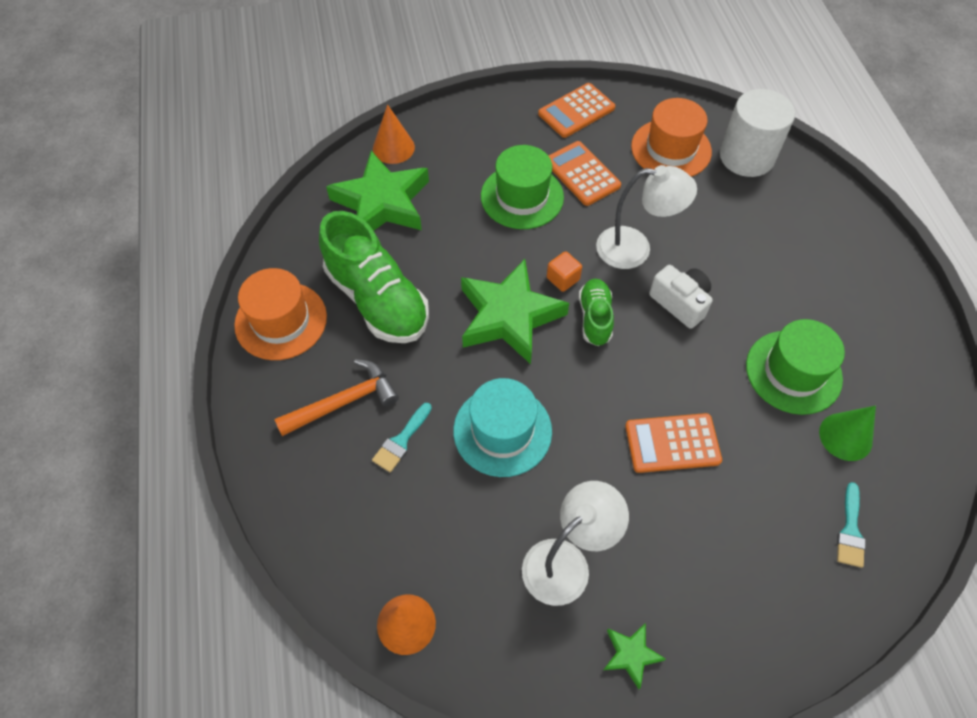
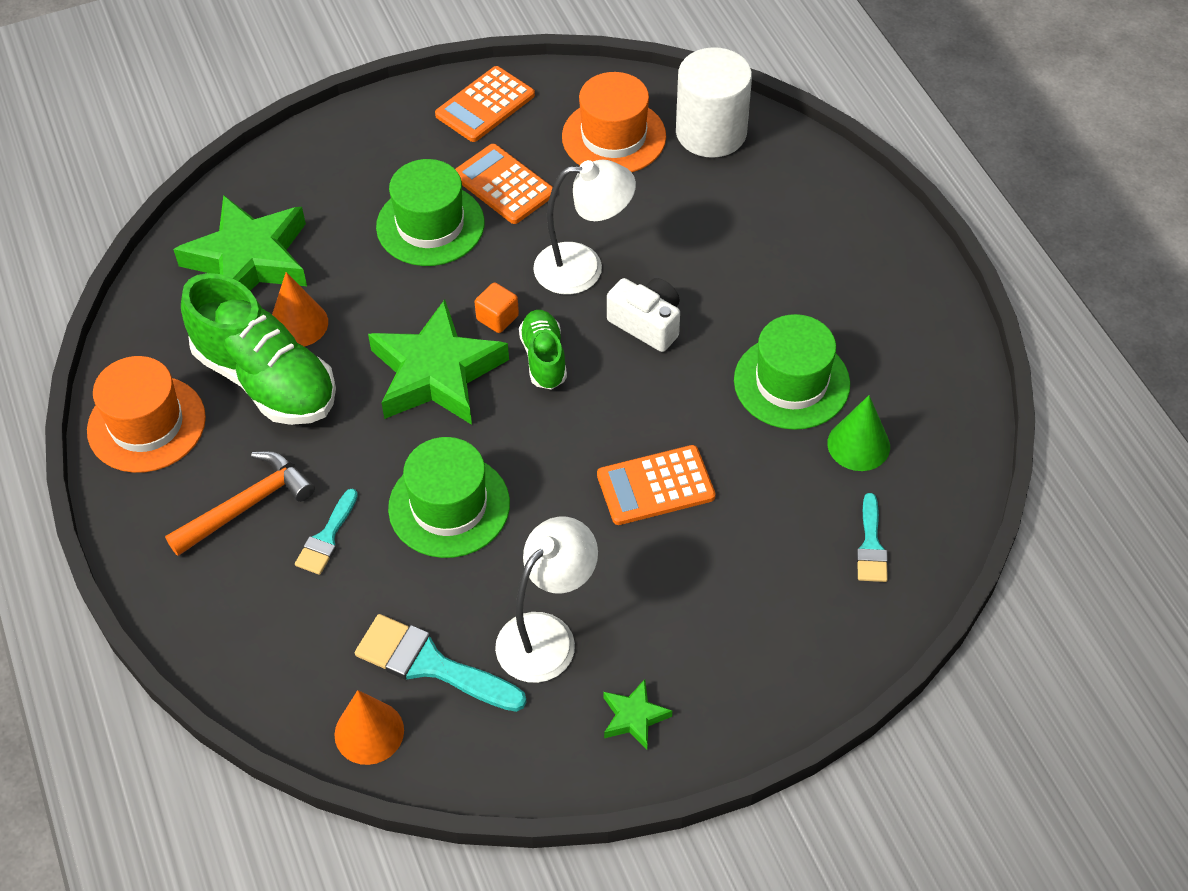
camera: 10 degrees left, 5 degrees down
(393, 148) = (251, 187): orange cone -> orange cone (298, 324)
(466, 570) = (430, 664): none -> turquoise brush
(502, 431) = (449, 506): turquoise hat -> green hat

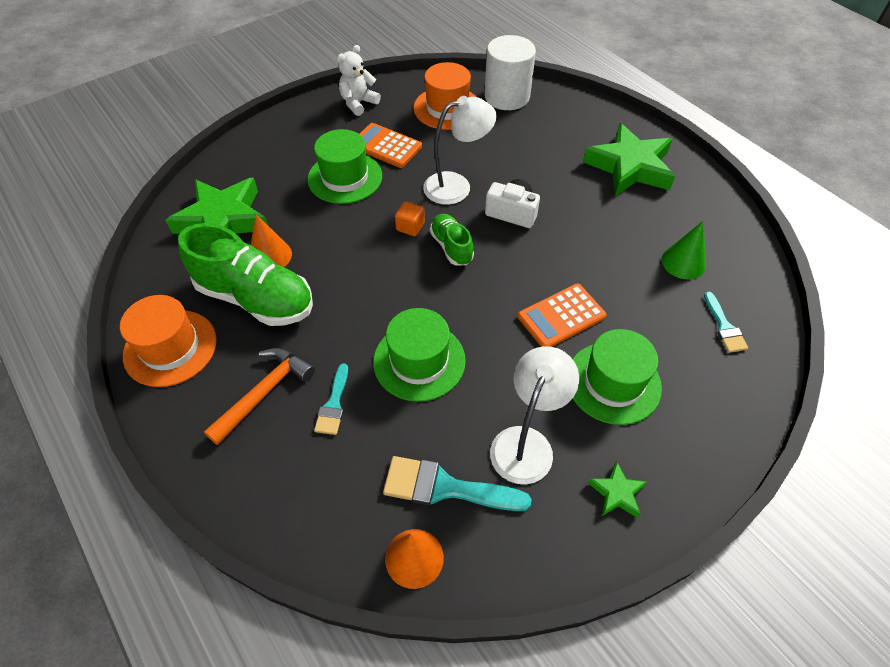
camera: 15 degrees left, 0 degrees up
(436, 373) = (379, 270): green star -> green star (629, 167)
(485, 105) = (358, 103): orange calculator -> white teddy bear
(791, 382) = (622, 231): green hat -> green hat (613, 382)

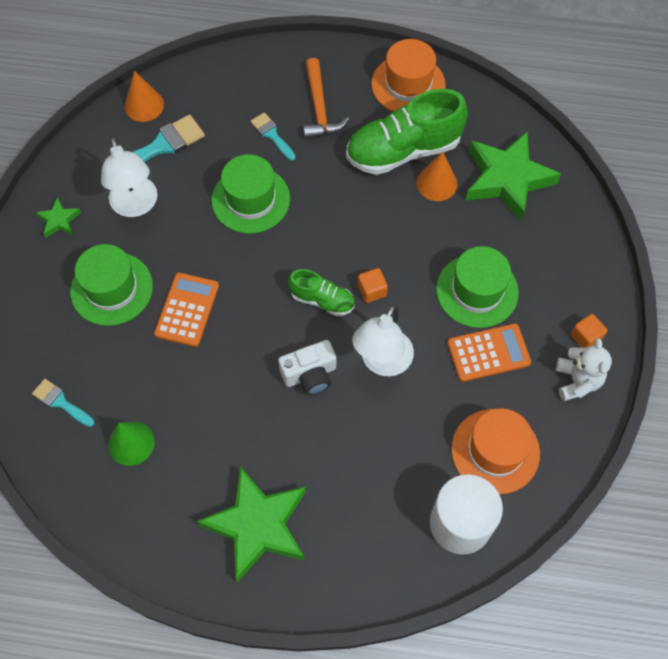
camera: 135 degrees right, 10 degrees up
(322, 115) = (585, 337): none -> orange cube

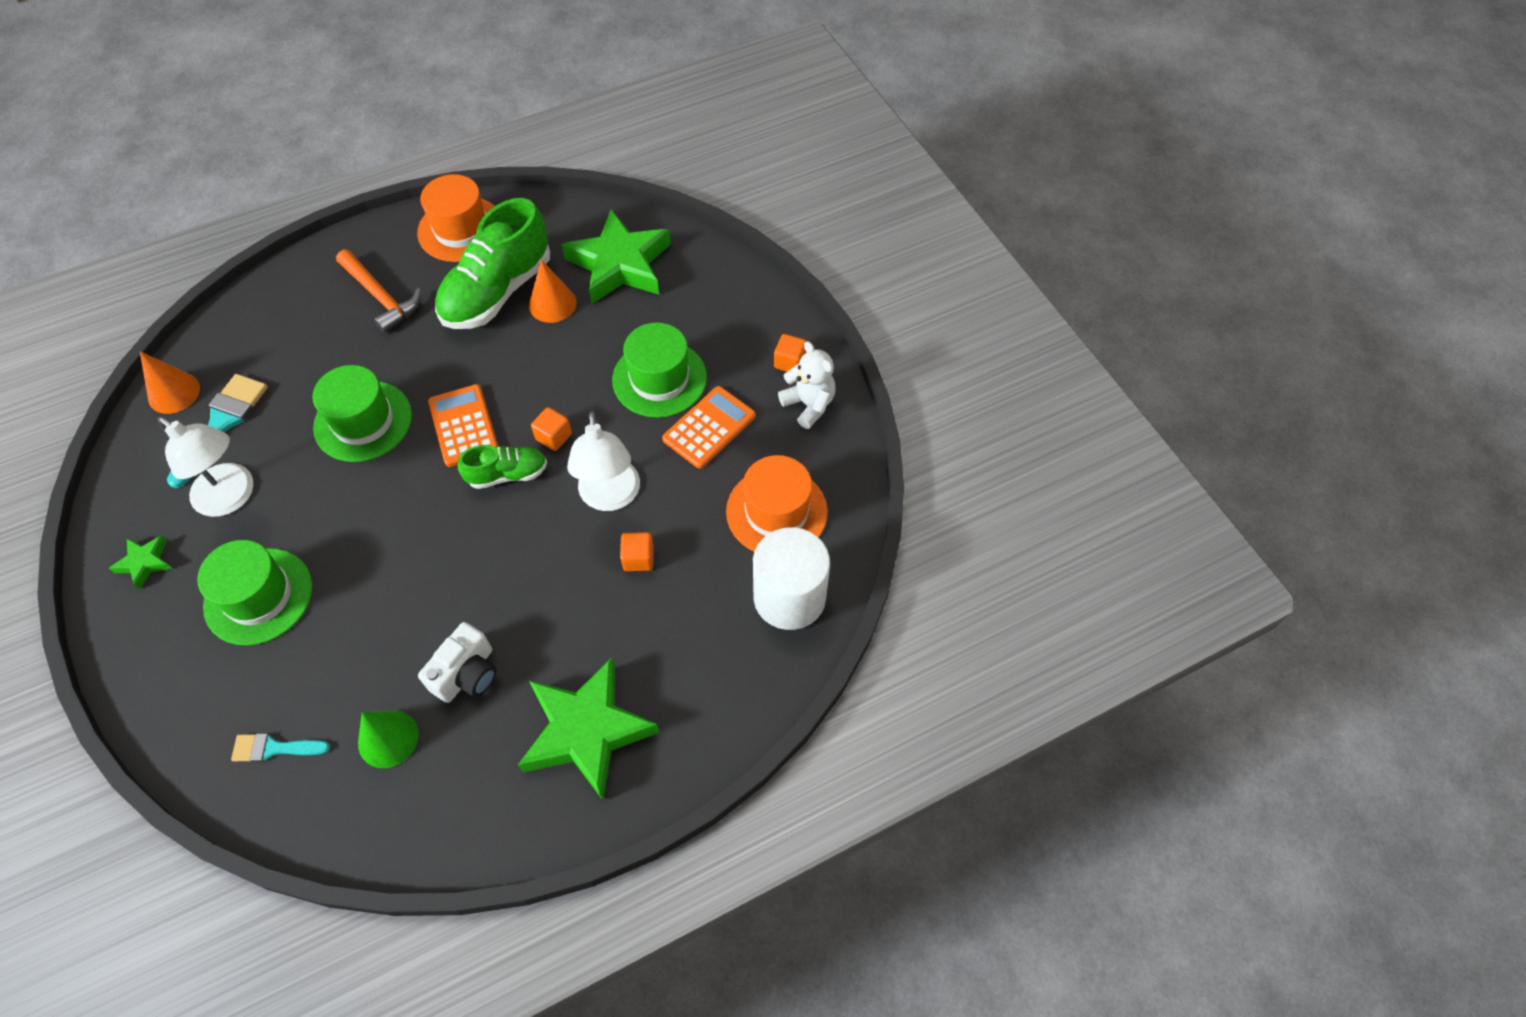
camera: 35 degrees left, 5 degrees down
(187, 310) = (363, 567): orange calculator -> orange calculator (463, 426)
(272, 135) = (345, 347): turquoise brush -> none
(310, 374) = (543, 552): white camera -> white camera (467, 674)
(372, 422) = (638, 558): none -> orange cube

